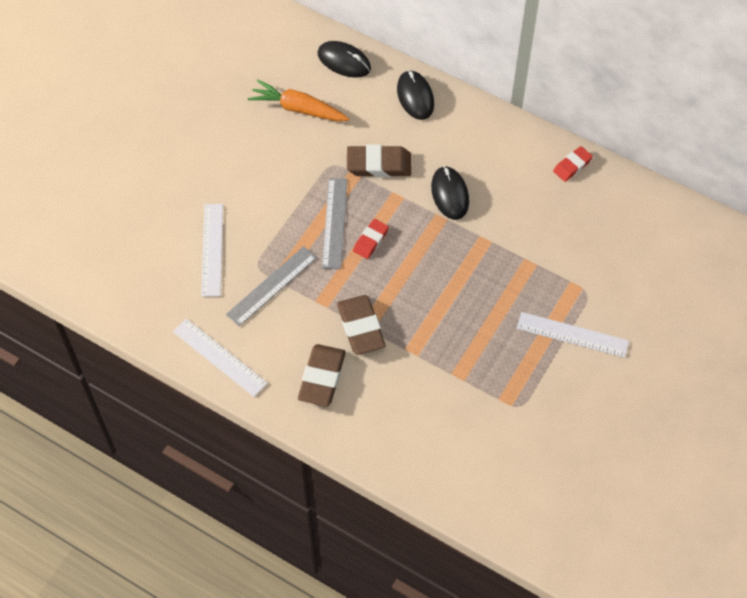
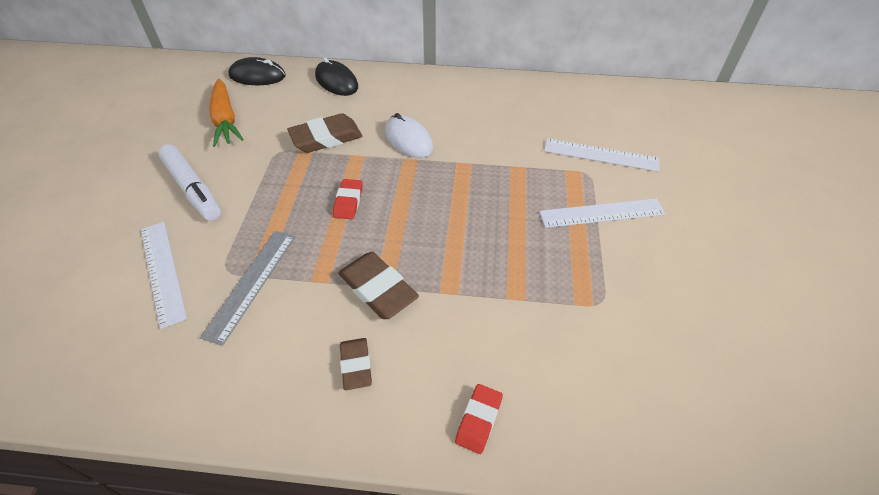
camera: 25 degrees left, 10 degrees down
(219, 357) = (206, 396): white ruler -> white ruler (601, 155)
(252, 178) = (193, 189): none -> white marker
(299, 109) = (225, 119): orange carrot -> orange carrot turned 105 degrees counterclockwise
(322, 377) = (356, 365): brown eraser -> brown eraser, size x0.61
(334, 223) = (301, 199): grey ruler -> none
(450, 194) = (408, 139): black mouse -> white mouse
(572, 166) = (504, 88): red eraser -> red eraser (478, 420)

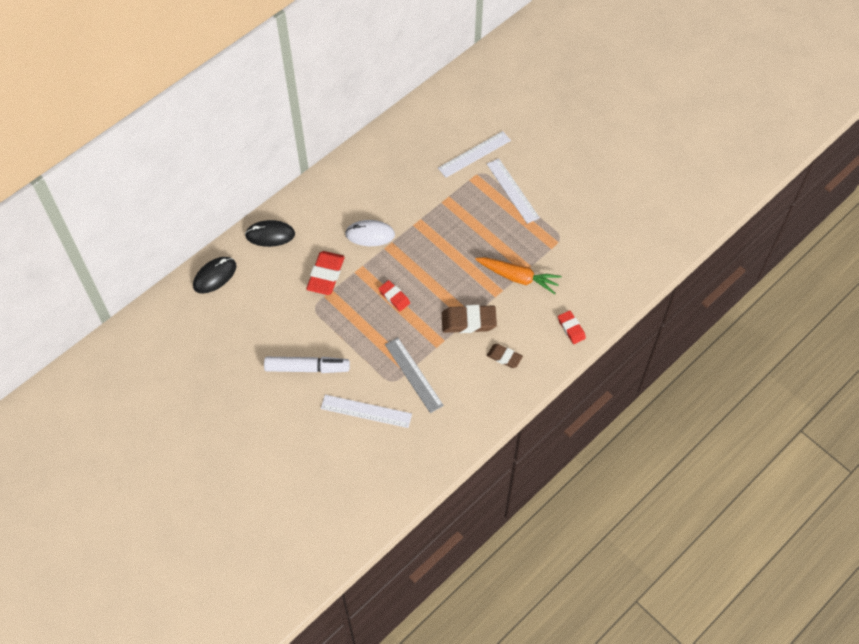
camera: 50 degrees left, 10 degrees up
(225, 119) = (250, 319): orange carrot -> orange carrot (517, 277)
(326, 138) = (326, 275): brown eraser -> red eraser
(602, 213) = (512, 190): white ruler -> white ruler turned 60 degrees counterclockwise

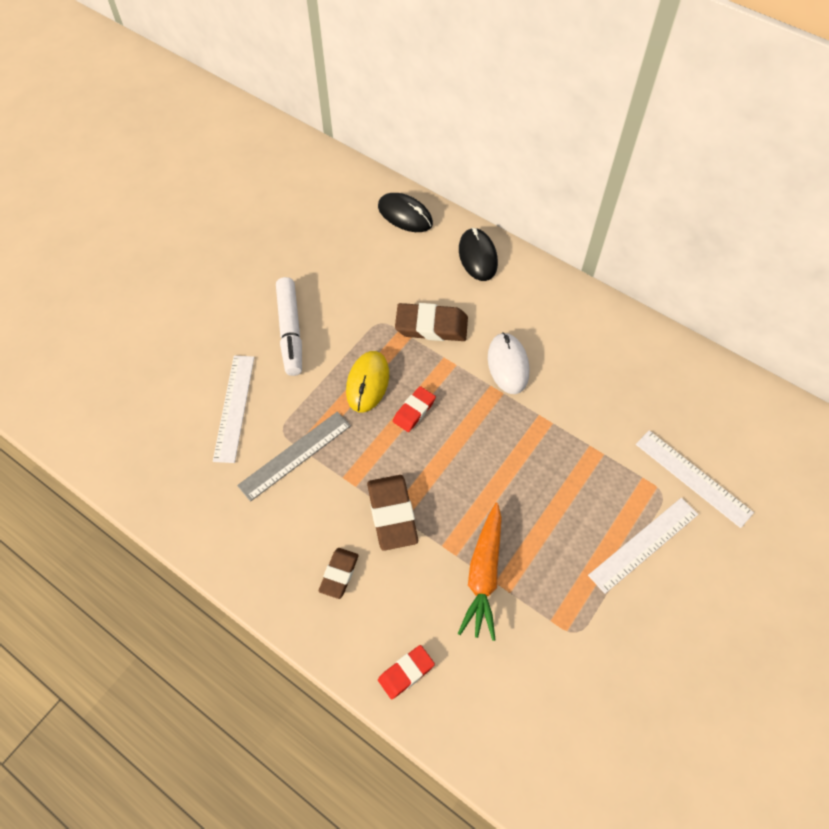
camera: 80 degrees right, 0 degrees up
(326, 275) = (431, 326): red eraser -> brown eraser
(365, 322) = (367, 383): none -> yellow mouse

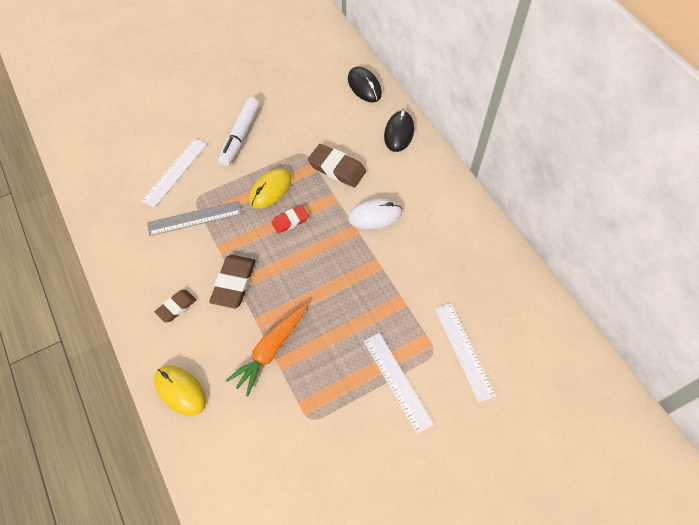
camera: 25 degrees right, 0 degrees up
(406, 673) = (180, 391): red eraser -> yellow mouse
(508, 365) = (375, 215): white mouse -> white mouse turned 60 degrees clockwise
(644, 544) = (397, 381): white ruler -> white ruler turned 75 degrees clockwise

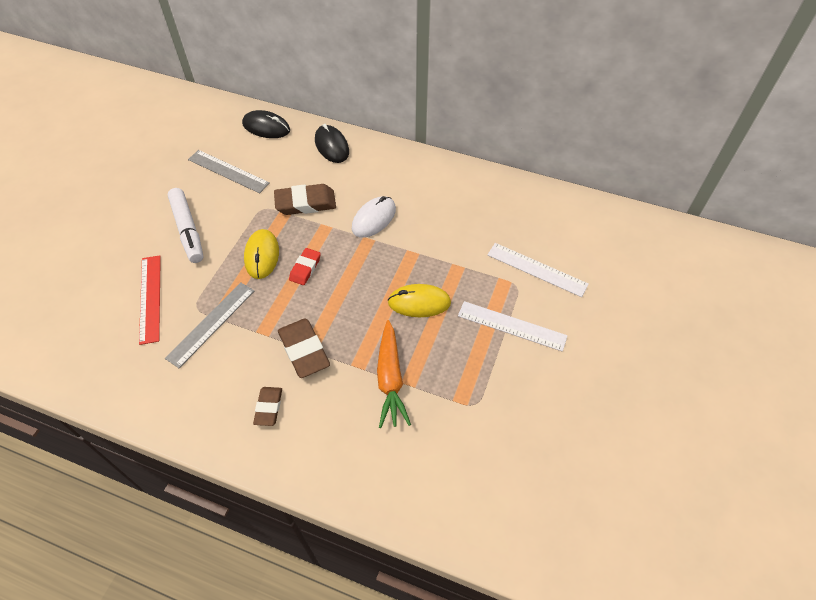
camera: 40 degrees left, 5 degrees down
(175, 172) = (150, 298): white ruler -> red ruler
(180, 391) = (343, 471): yellow mouse -> yellow mouse (419, 302)
(306, 107) = (228, 171): none -> grey ruler

